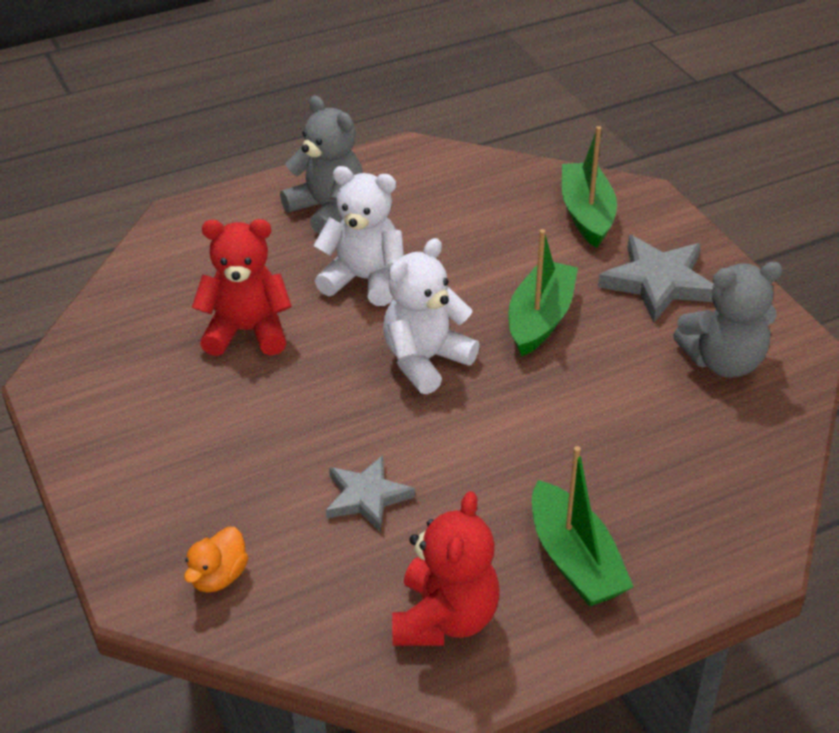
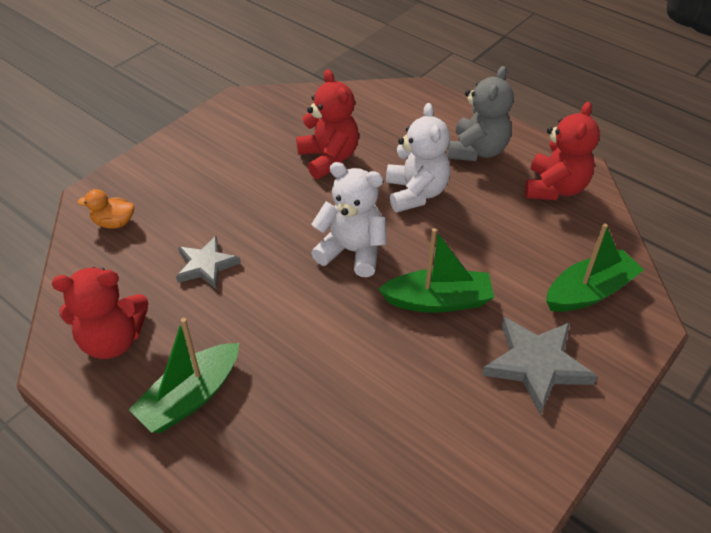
camera: 65 degrees right, 5 degrees up
(429, 179) = (554, 188): none -> red teddy bear
(723, 361) = (464, 439): grey teddy bear -> none

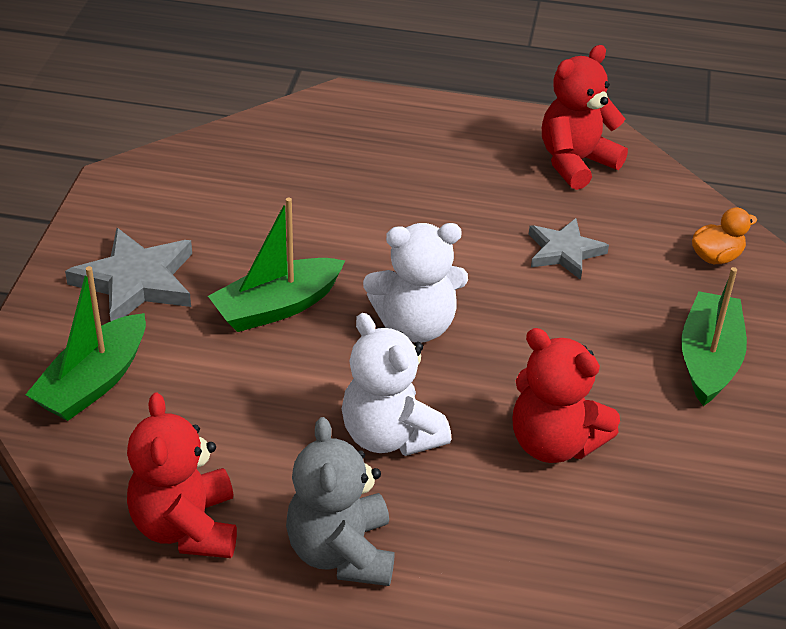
camera: 150 degrees right, 5 degrees down
(190, 397) = (458, 149): green boat -> green boat (709, 359)

